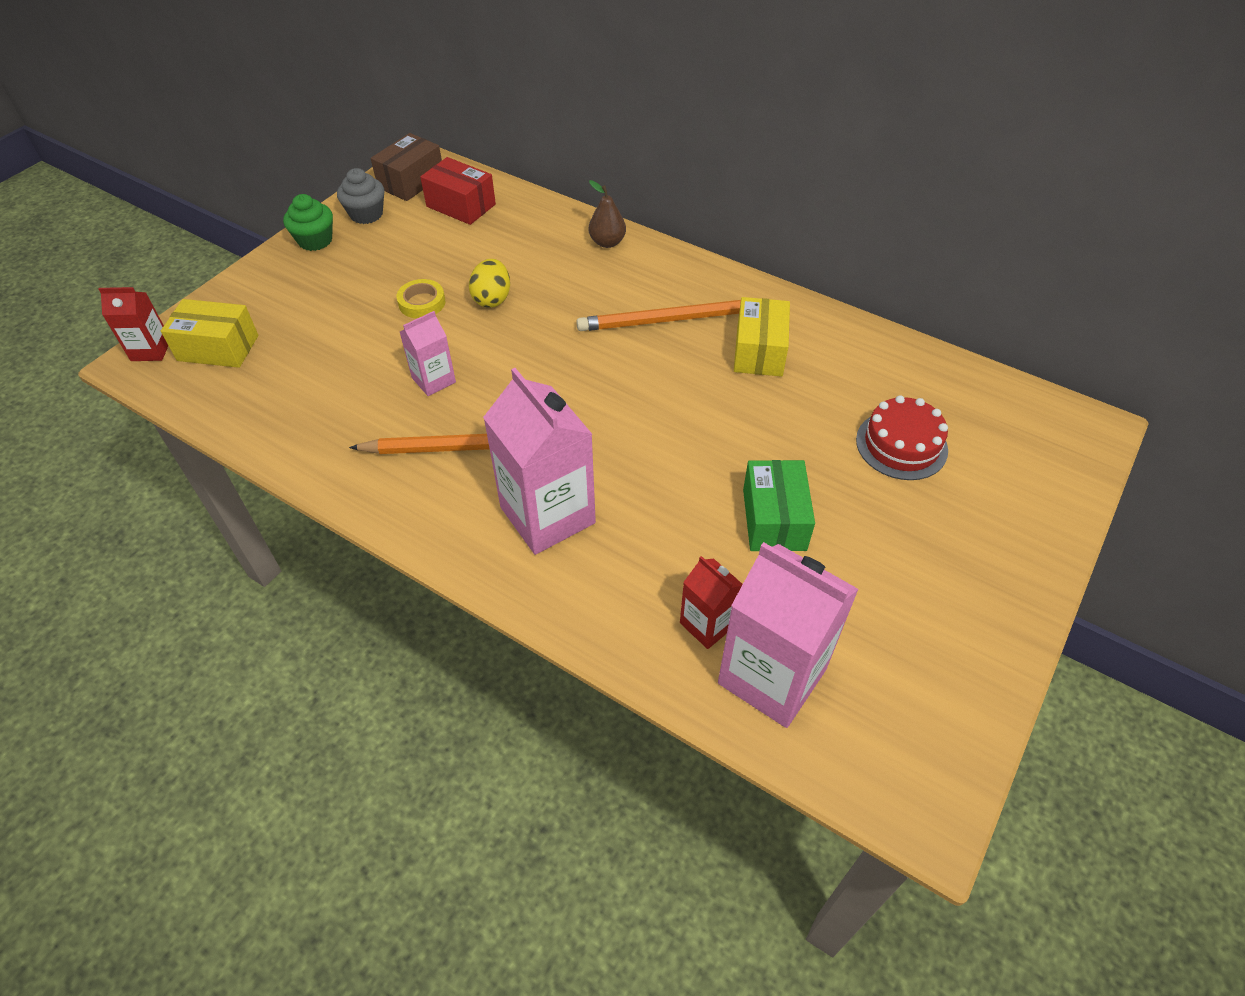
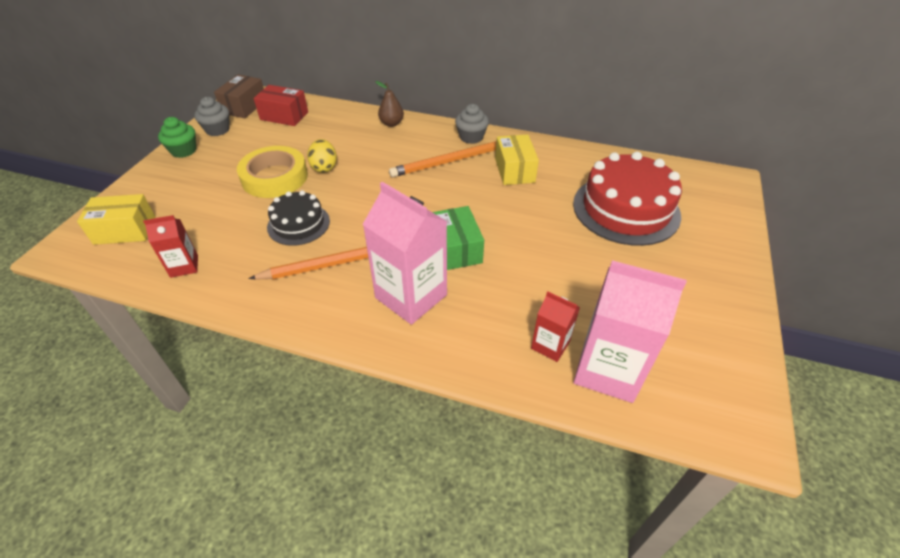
camera: 15 degrees left, 5 degrees down
(151, 350) = (69, 241): red carton -> red carton (184, 266)
(422, 303) = (274, 177): yellow tape -> yellow tape, size x1.96
(433, 380) = (298, 224): pink carton -> black cake
(715, 285) = (471, 137): none -> grey cupcake
(774, 519) = (566, 268): green box -> green box (457, 249)
(901, 445) = (626, 209): red cake -> red cake, size x1.76

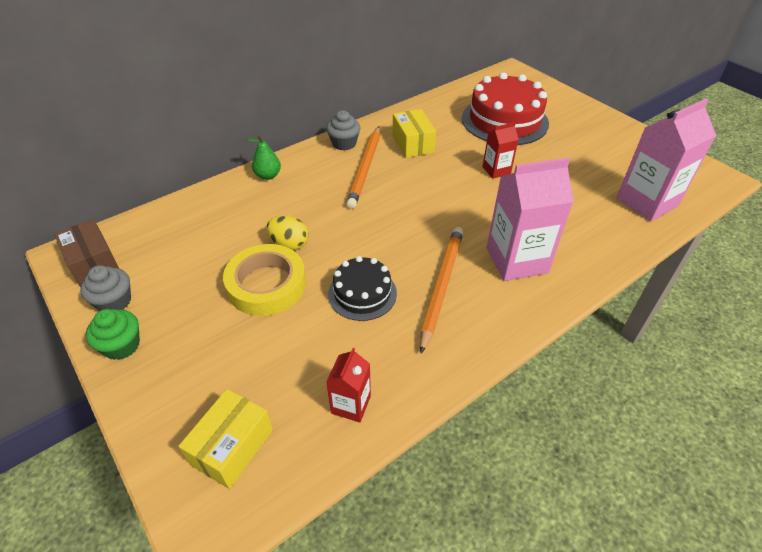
camera: 55 degrees left, 0 degrees up
(284, 116) = (158, 239): red box -> none
(391, 123) = (268, 176): brown pear -> green pear
(457, 249) = (481, 213): green box -> none
(514, 170) = (413, 144): yellow box -> yellow box turned 45 degrees clockwise
(550, 345) = (611, 215): red carton -> red carton (496, 170)

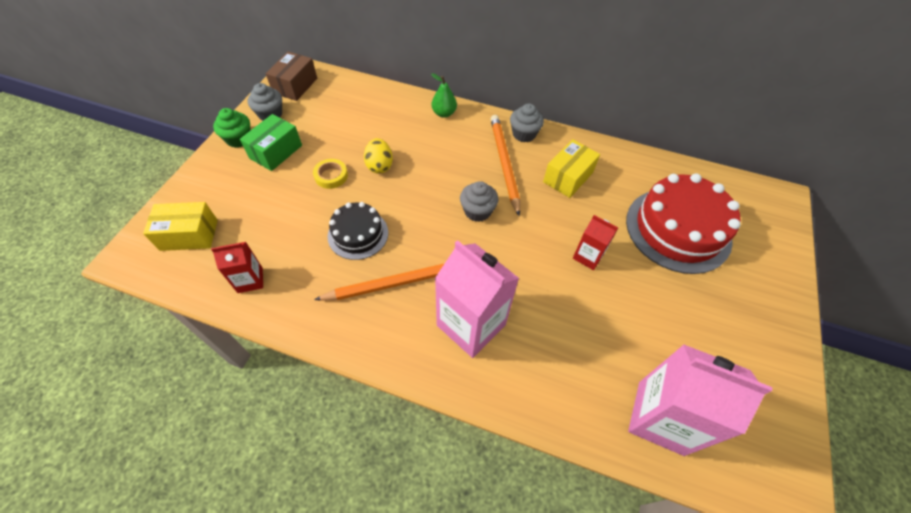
camera: 55 degrees right, 10 degrees up
(182, 318) = (276, 152): none -> green box
(266, 285) = (331, 176): yellow tape -> yellow tape, size x0.51
(365, 168) = (504, 163): orange pencil -> orange pencil turned 105 degrees clockwise
(403, 206) = (477, 211): none -> grey cupcake

